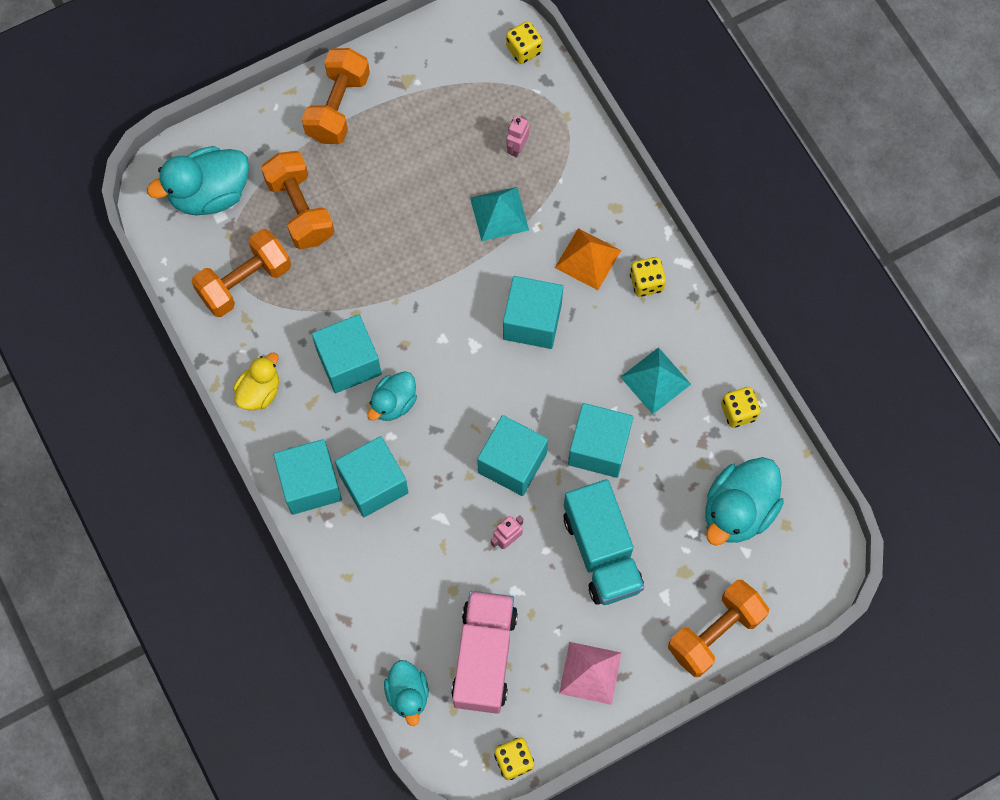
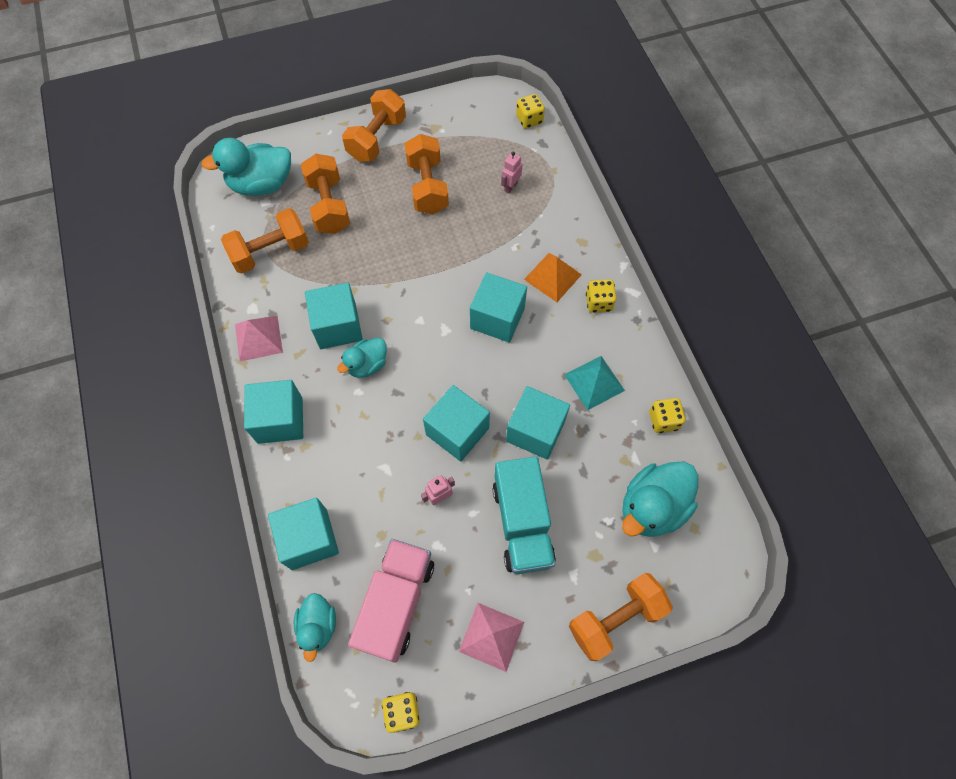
camera: 10 degrees right, 5 degrees down
(259, 391) = (258, 338): yellow duck -> pink pyramid
(373, 484) = (334, 429): turquoise cube -> turquoise cube (309, 539)
(415, 164) = (427, 186): none -> orange dumbbell
(499, 214) = (486, 232): turquoise pyramid -> none

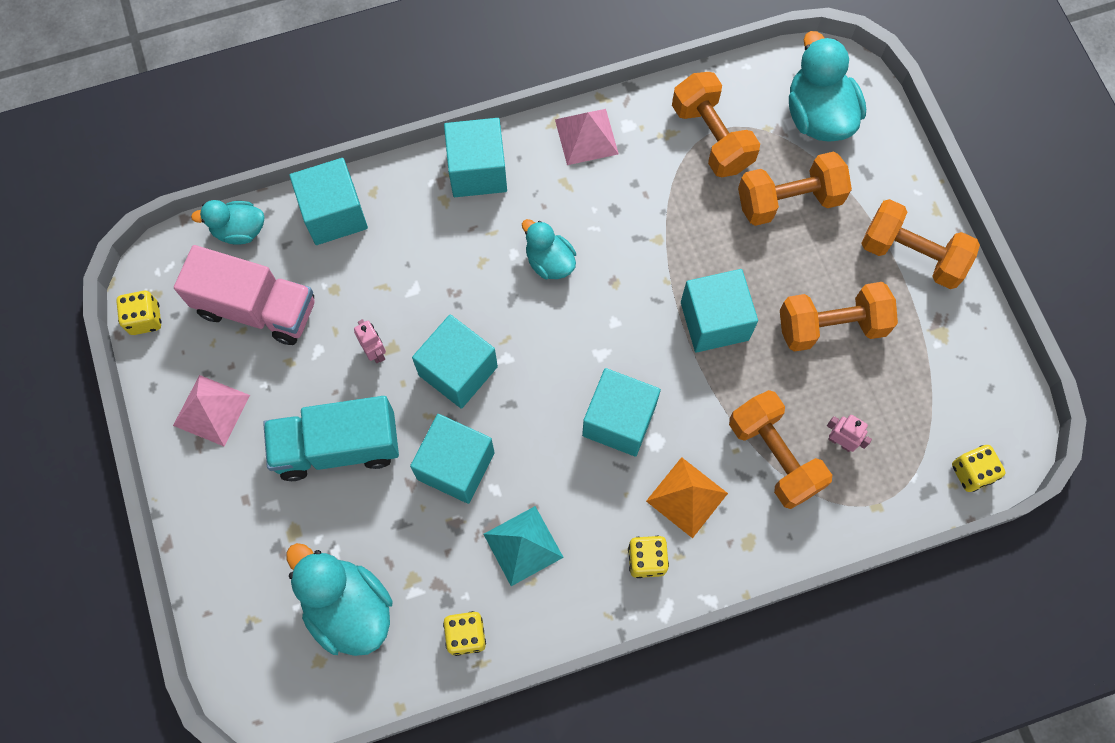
camera: 90 degrees right, 5 degrees up
(338, 326) = (603, 224): turquoise cube -> turquoise cube (714, 321)
(615, 619) = (217, 551): orange dumbbell -> orange dumbbell (774, 456)

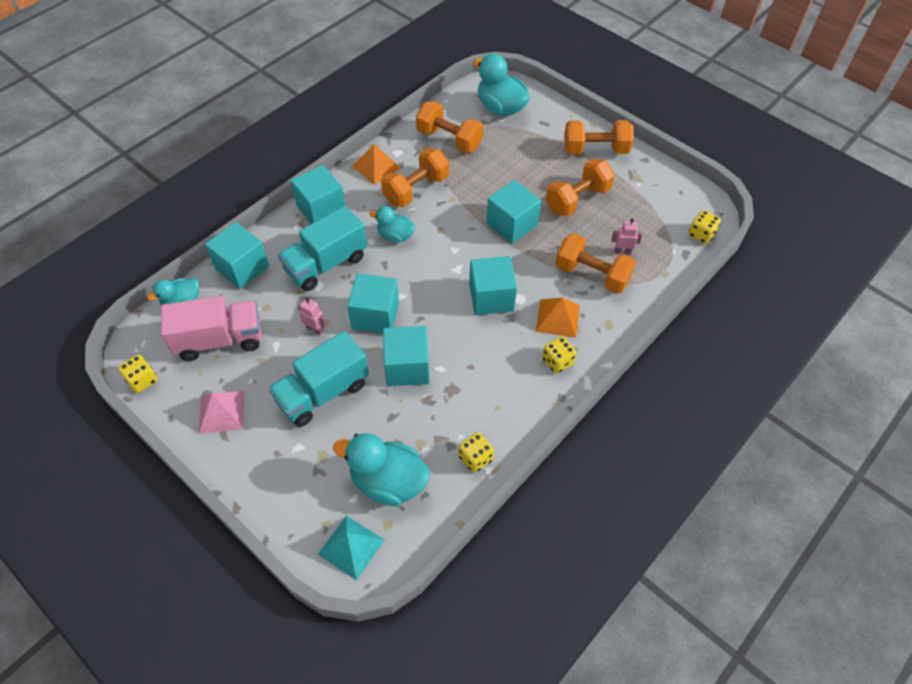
camera: 30 degrees left, 15 degrees down
(438, 261) = (326, 264): none -> turquoise truck
(523, 545) = (478, 390): turquoise pyramid -> turquoise pyramid (351, 547)
(586, 136) = (376, 167): pink pyramid -> orange pyramid
(789, 200) = (512, 151): orange dumbbell -> orange dumbbell (416, 189)

